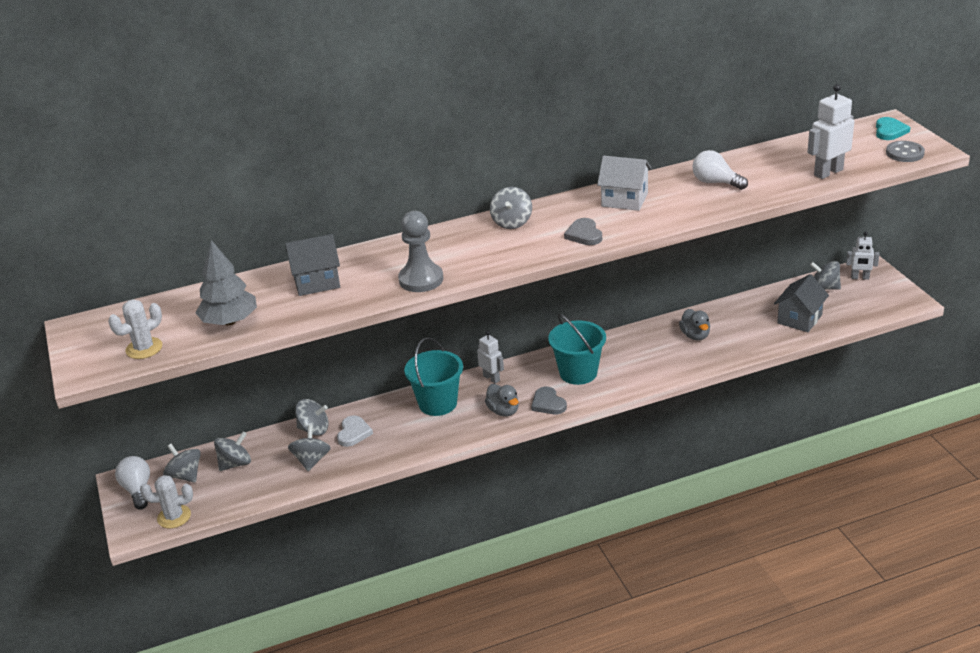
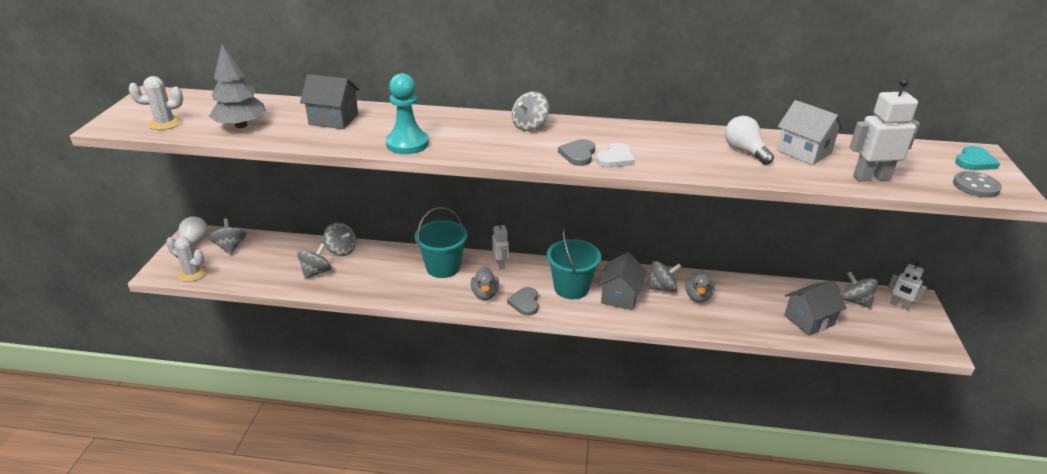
camera: 25 degrees right, 0 degrees up
(235, 464) = (268, 253): grey spinning top -> grey spinning top (662, 288)
(353, 433) = (364, 264): white heart -> white heart (615, 158)
(421, 279) = (407, 144): grey pawn -> turquoise pawn
(624, 200) = (644, 139): white house -> white house (804, 152)
(628, 362) = (620, 296): none -> grey house

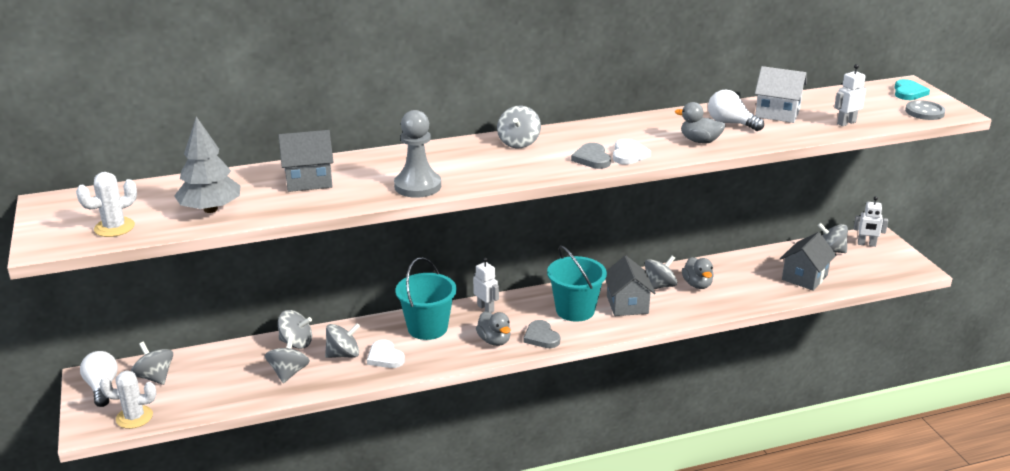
camera: 25 degrees left, 5 degrees down
(365, 270) = (343, 354): none -> grey spinning top
(392, 281) = (385, 357): none -> white heart
(407, 144) = (417, 186): turquoise pawn -> grey pawn
(697, 161) = (700, 141): none -> grey duck
(871, 177) = (846, 123): white robot -> white robot, size x0.64

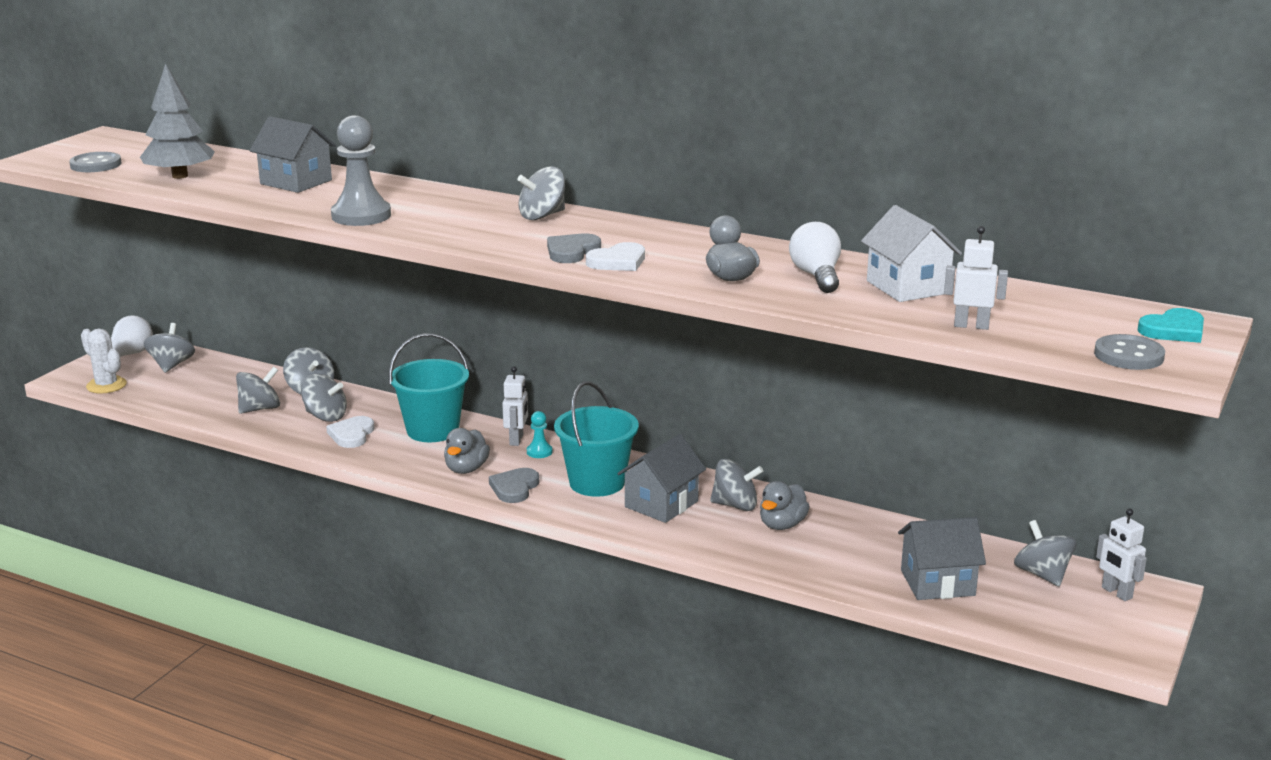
camera: 45 degrees right, 5 degrees down
(114, 227) = (96, 165): white cactus -> grey button
(512, 309) = (539, 452): none -> turquoise pawn

